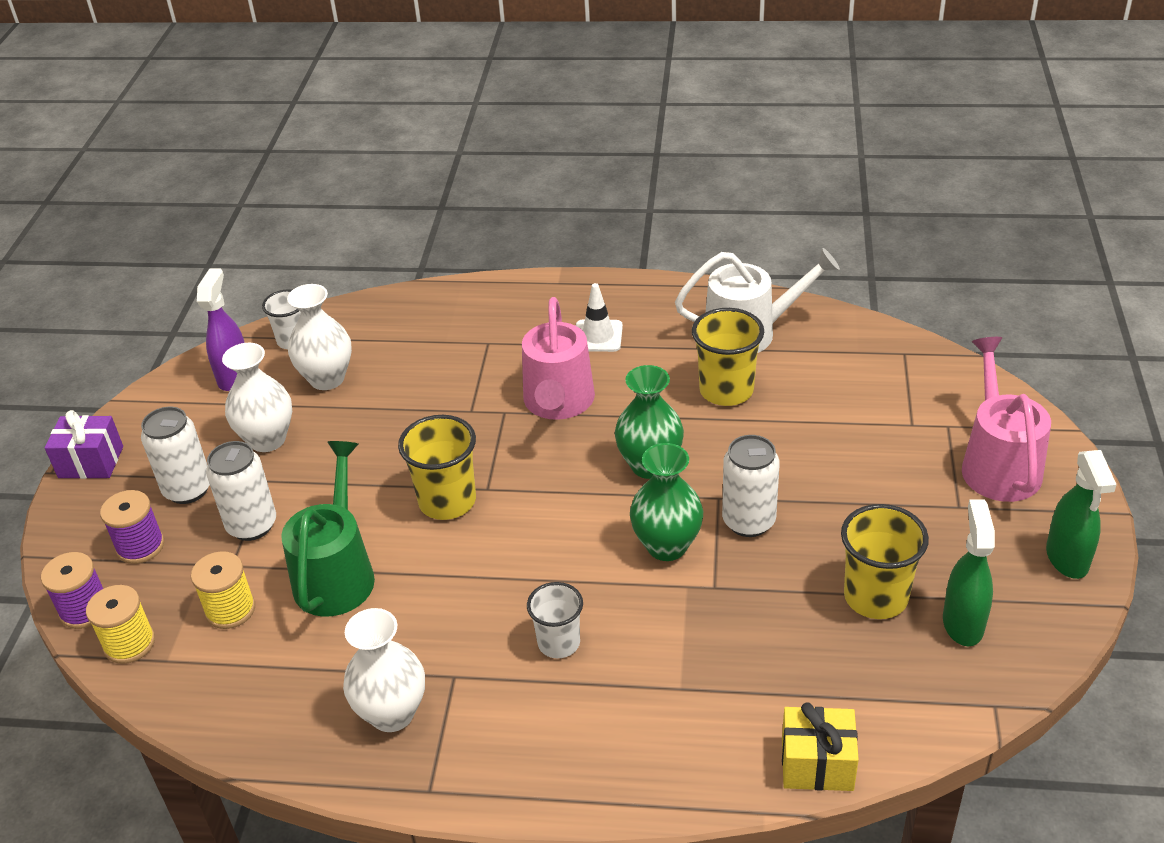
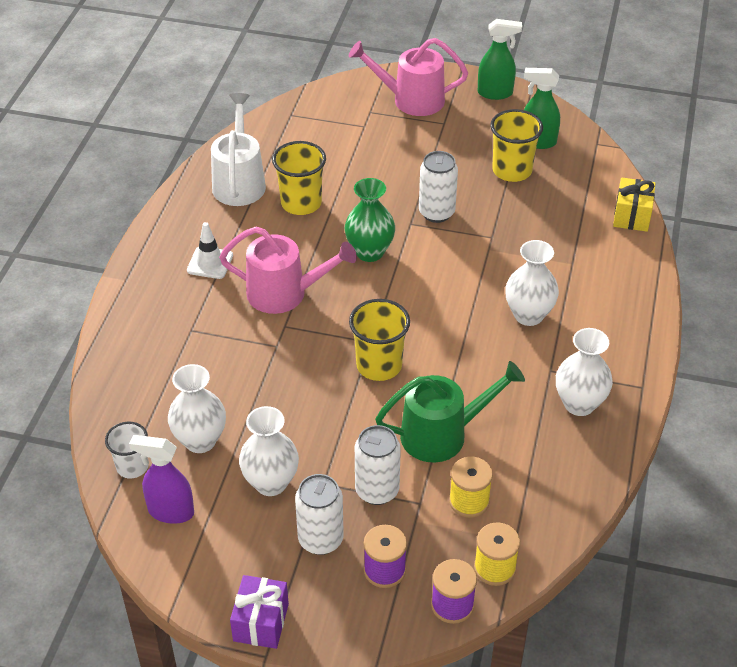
camera: 85 degrees left, 5 degrees up
(336, 573) = (442, 434): green watering can -> green watering can turned 150 degrees clockwise
(559, 643) = (528, 315): white cup -> white vase
(667, 546) = (451, 253): green vase -> none

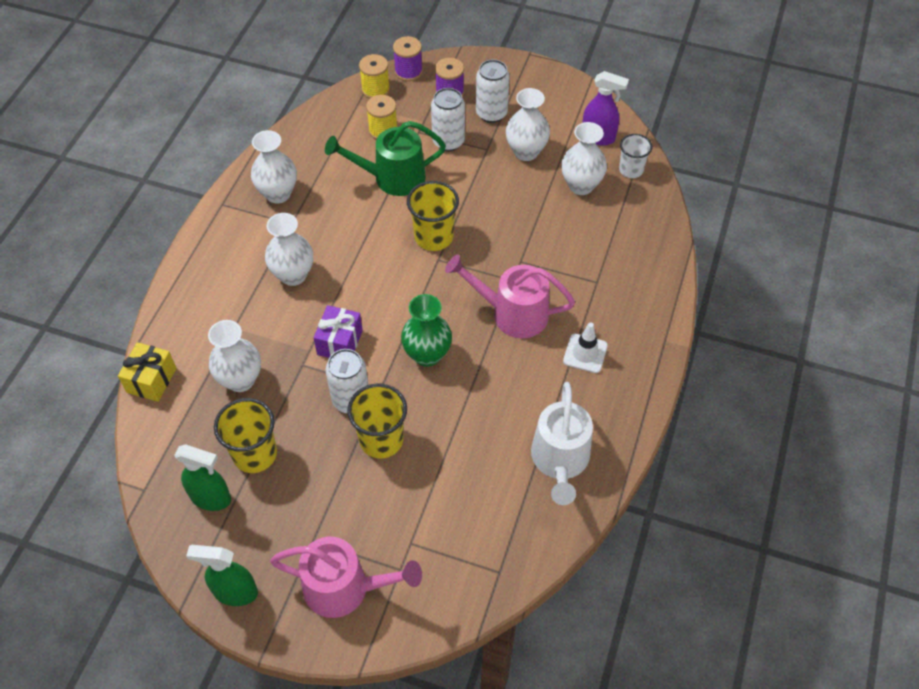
camera: 175 degrees left, 10 degrees up
(261, 622) = (532, 70): purple gift -> purple gift (340, 342)
(301, 203) = (492, 424): yellow cup -> yellow cup (381, 440)
(547, 221) = (240, 380): none -> white vase

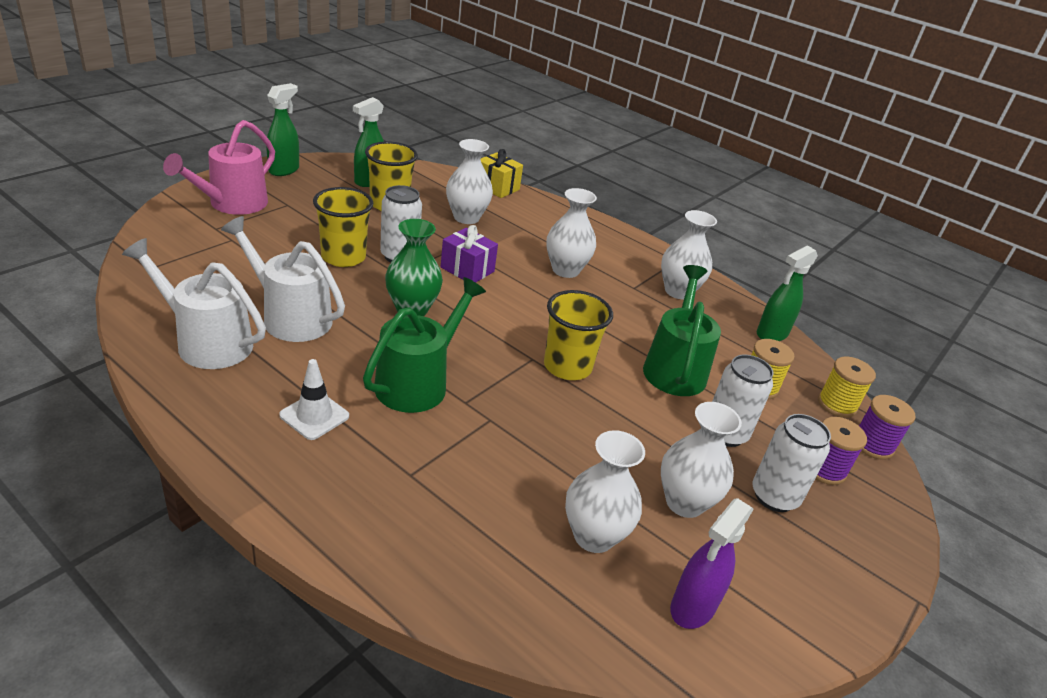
camera: 105 degrees right, 20 degrees down
(306, 129) = (771, 334): none -> green spray bottle
(493, 428) = (290, 317): none -> white watering can
(512, 313) = (418, 382): pink watering can -> green watering can
(631, 170) = (602, 619): white cup -> none

